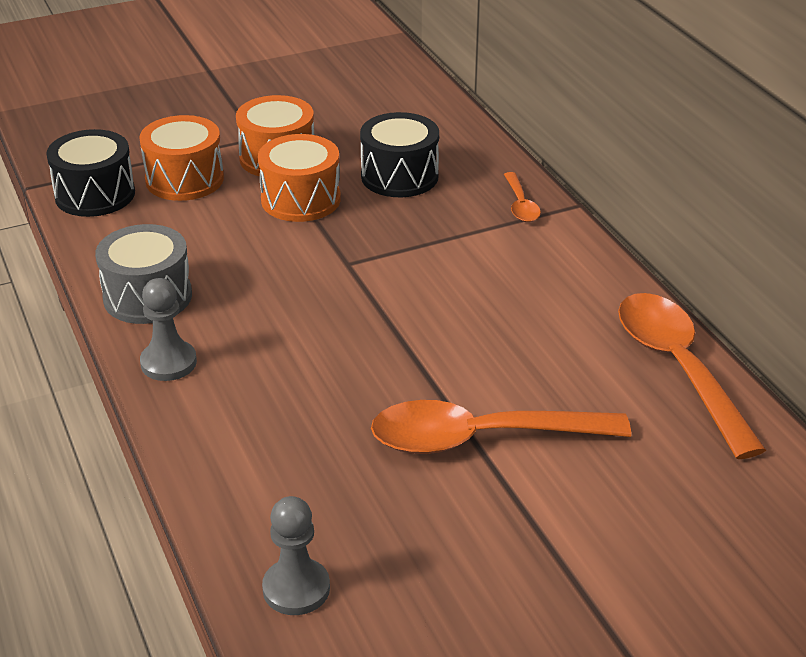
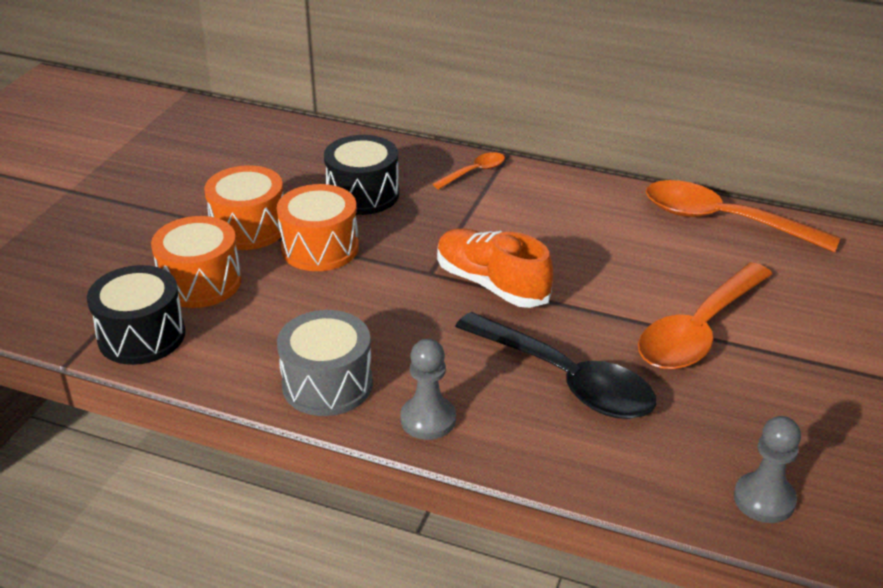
camera: 45 degrees left, 0 degrees up
(308, 402) = (566, 380): none -> black spoon
(378, 299) = (491, 284): none -> orange shoe
(520, 205) = (474, 172): orange spoon -> orange spoon turned 75 degrees counterclockwise

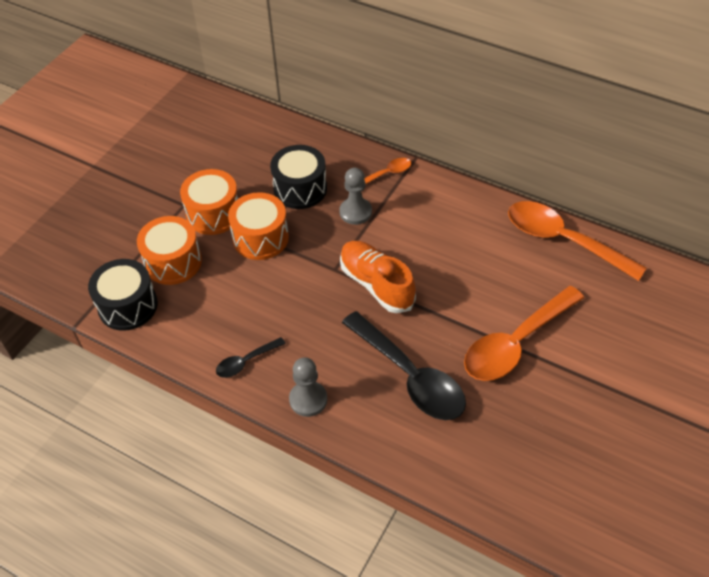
camera: 10 degrees right, 15 degrees up
(327, 384) = (246, 362): grey drum -> black spoon
(764, 499) = (521, 493): grey pawn -> grey pawn (355, 212)

